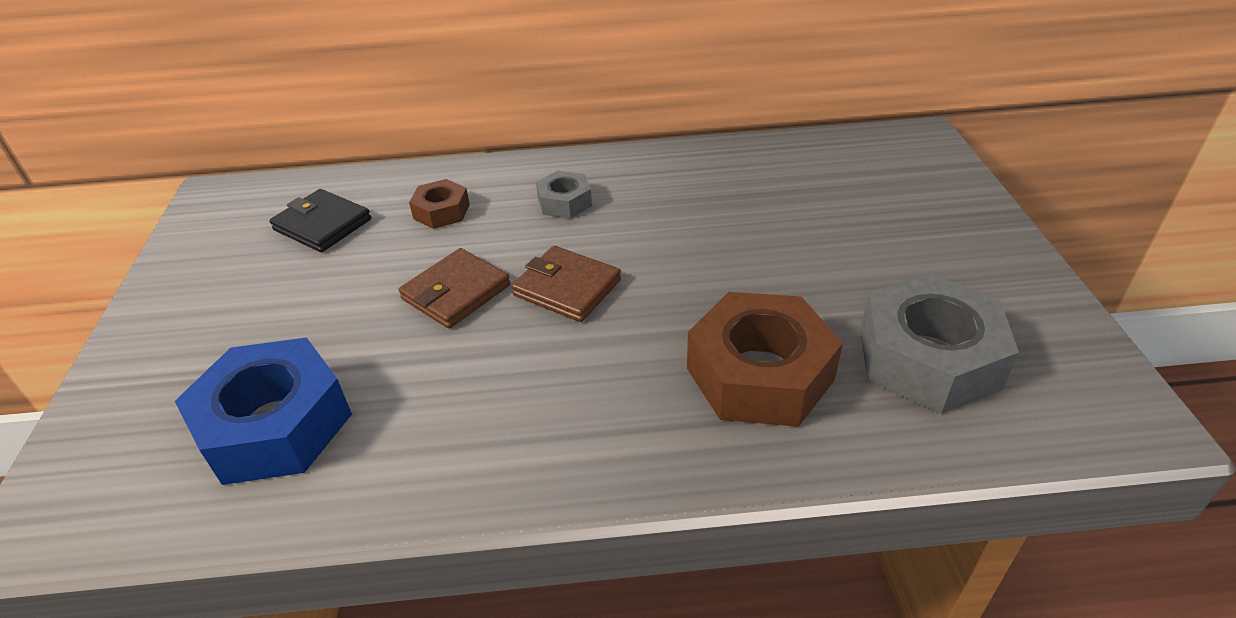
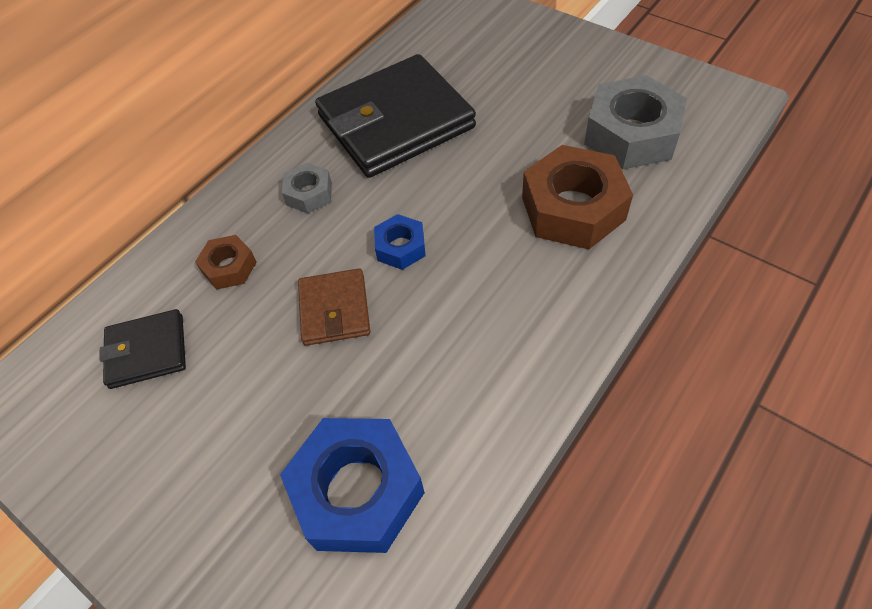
camera: 45 degrees left, 15 degrees up
(567, 288) = (400, 247): brown wallet -> blue nut
(708, 196) = (395, 122): none -> black wallet

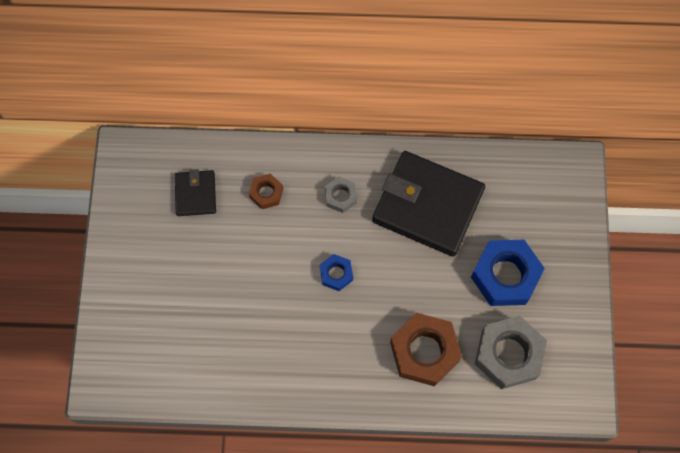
camera: 50 degrees right, 15 degrees up
(147, 351) = (195, 194): black wallet -> black wallet turned 45 degrees clockwise
(334, 310) = (276, 268): brown wallet -> none
(357, 491) = (192, 347): blue nut -> blue nut (505, 275)

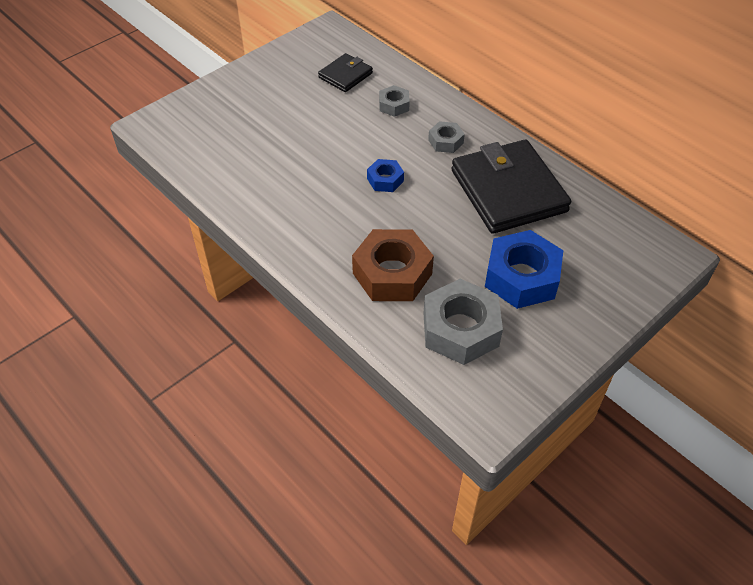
camera: 45 degrees right, 20 degrees down
(266, 193) = (394, 105): brown nut -> grey nut

